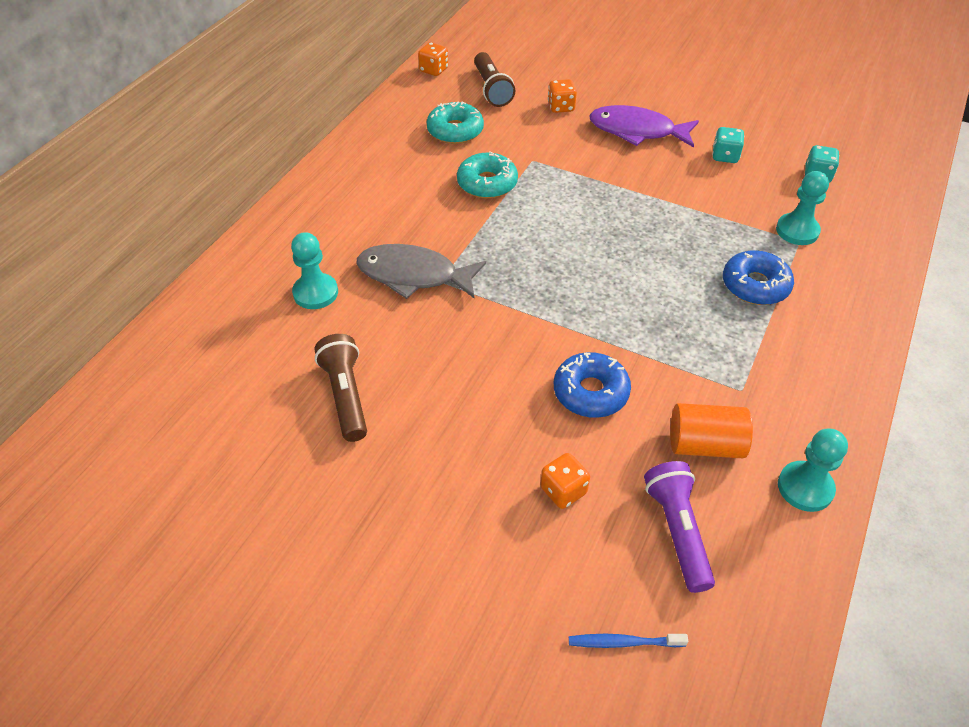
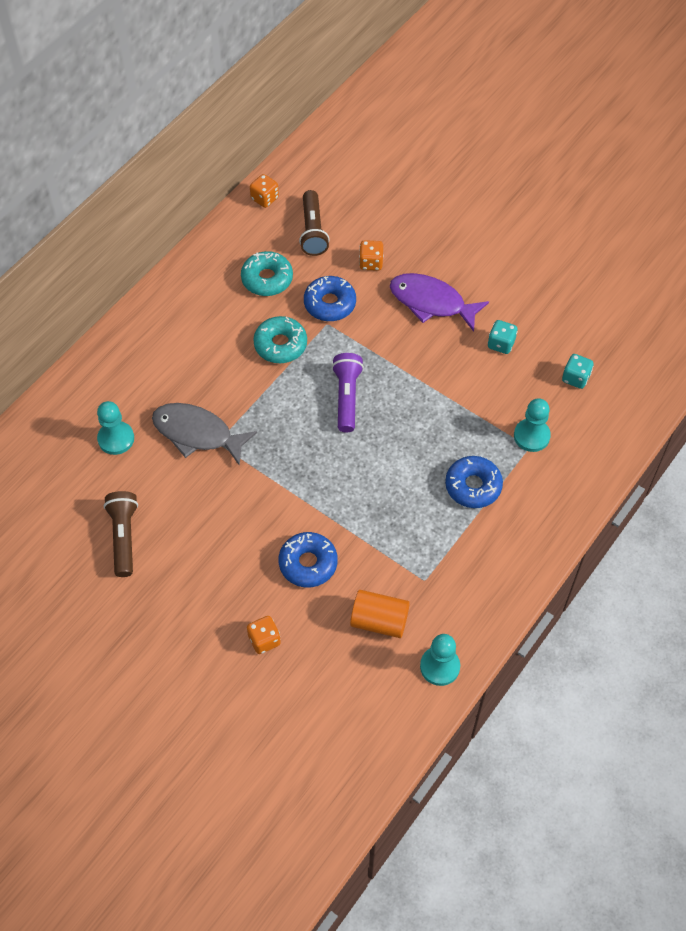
camera: 10 degrees right, 10 degrees up
(529, 143) = (330, 304): none -> blue donut
(624, 642) = (273, 753): blue toothbrush -> none
(677, 531) = (335, 684): purple flashlight -> purple flashlight (347, 397)

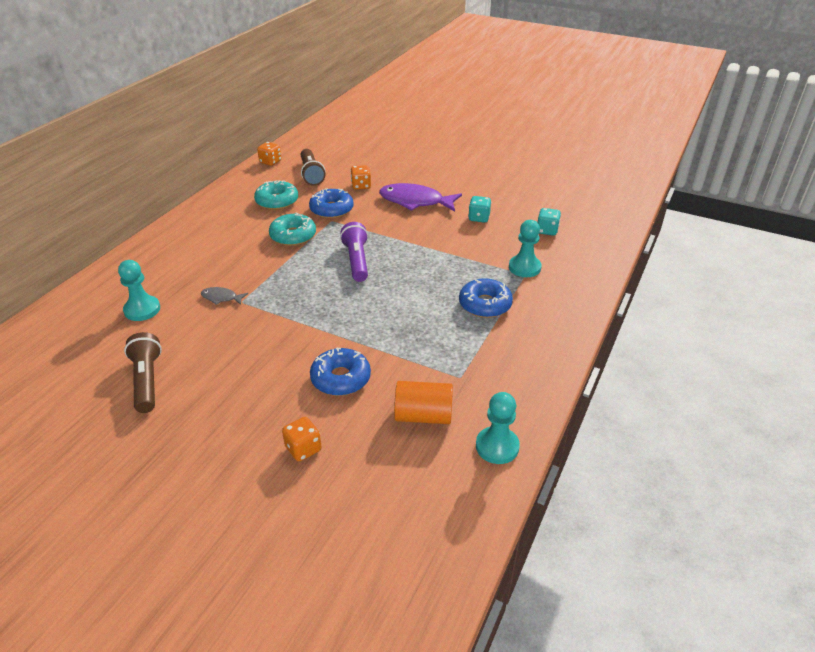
camera: 10 degrees left, 20 degrees down
(197, 433) = (221, 298): grey fish -> grey fish, size x0.47

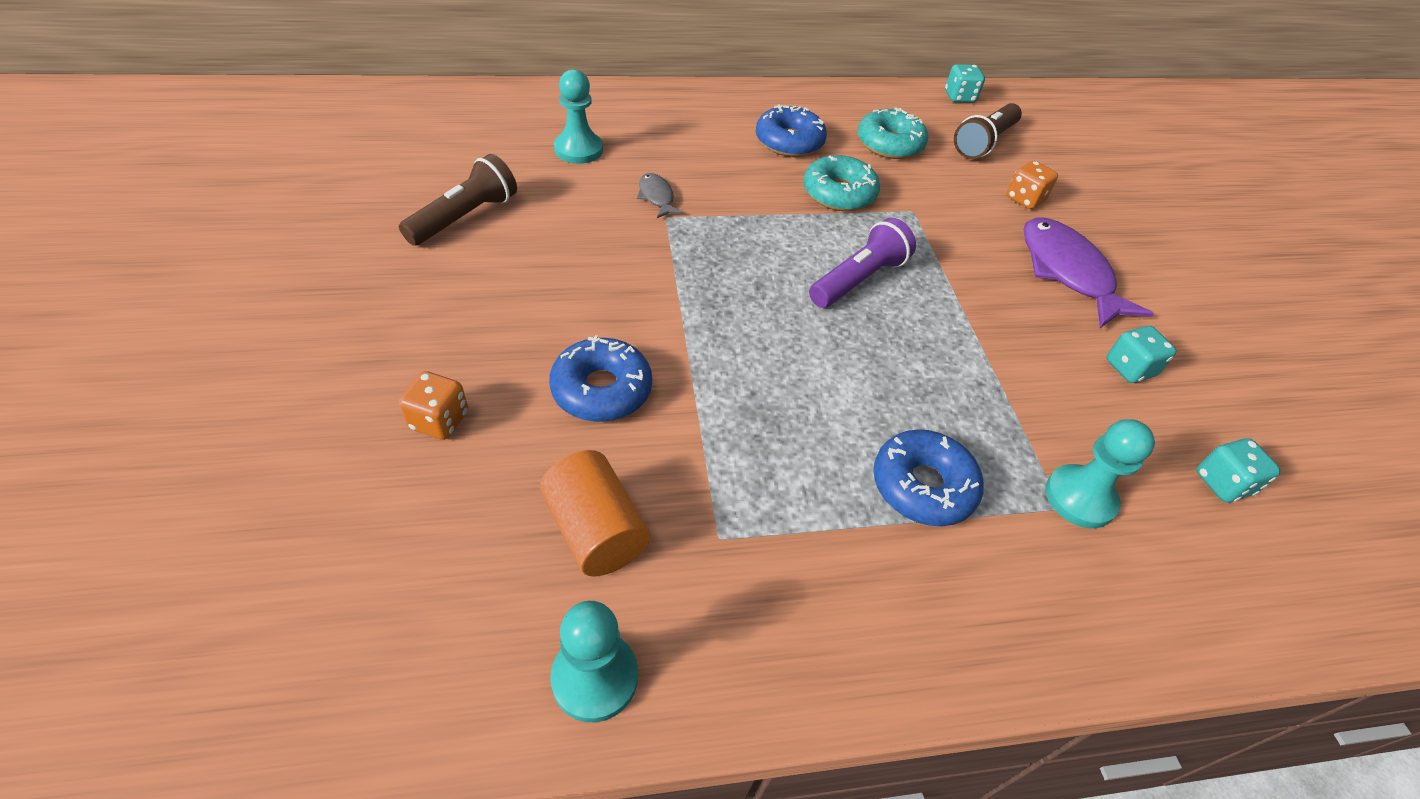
camera: 50 degrees right, 10 degrees up
(270, 162) = (959, 97): orange dice -> turquoise dice
(331, 210) = (936, 199): blue donut -> blue donut (789, 142)

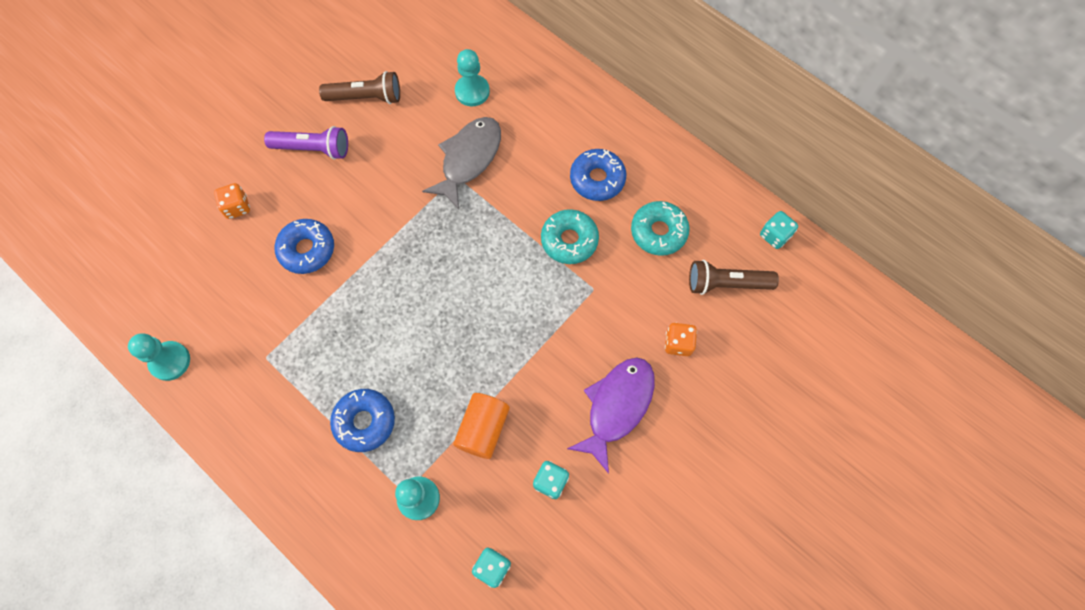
camera: 55 degrees right, 20 degrees up
(595, 530) = (231, 309): orange cylinder -> orange cylinder (483, 429)
(656, 197) = (469, 159): grey fish -> grey fish, size x2.12
(858, 279) = (495, 301): purple flashlight -> purple flashlight (313, 149)

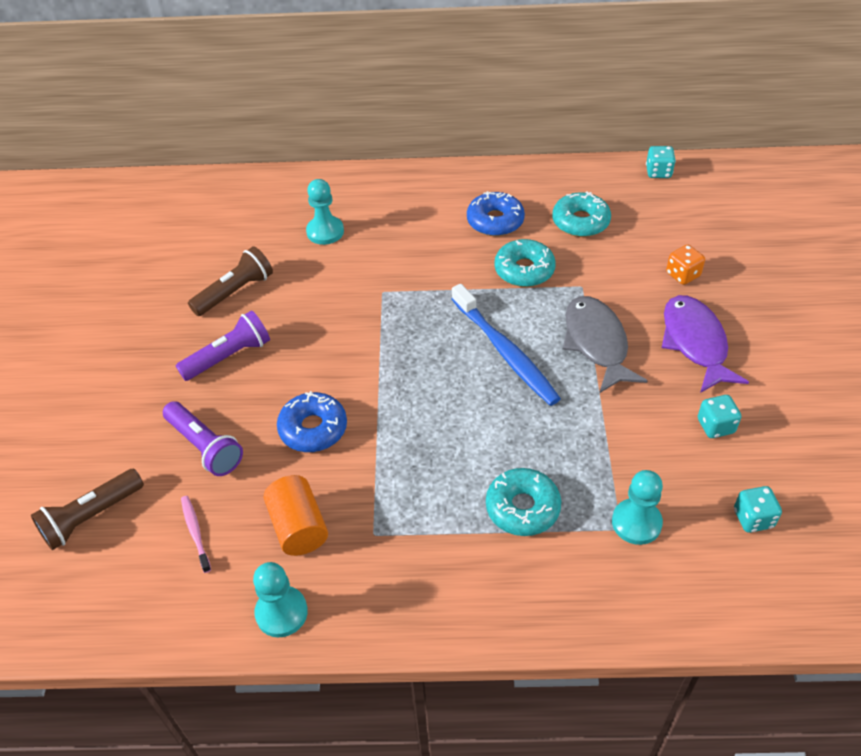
camera: 40 degrees left, 20 degrees down
(177, 265) = (195, 533): none -> pink toothbrush
(237, 207) = (205, 446): orange dice -> purple flashlight
(364, 422) = (522, 508): blue donut -> turquoise donut
(469, 159) = (378, 274): grey fish -> grey fish (596, 343)
(481, 296) = (505, 351): none -> blue toothbrush
(483, 429) = (621, 434): orange cylinder -> orange cylinder (298, 527)
(726, 284) = (665, 219): brown flashlight -> brown flashlight (91, 516)

